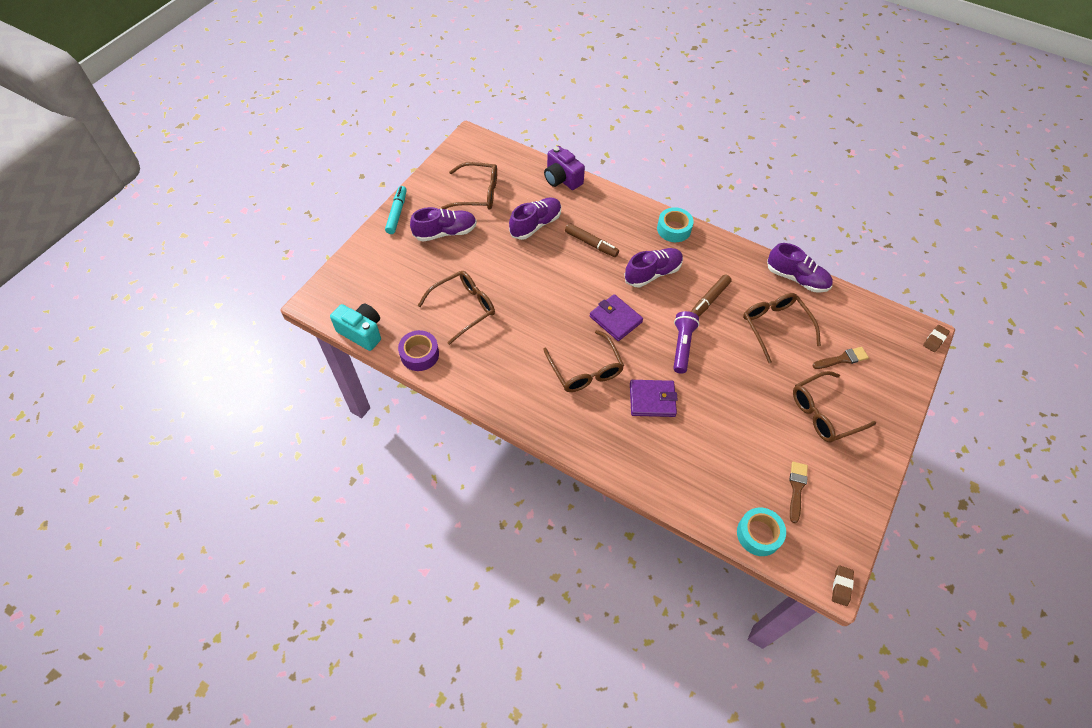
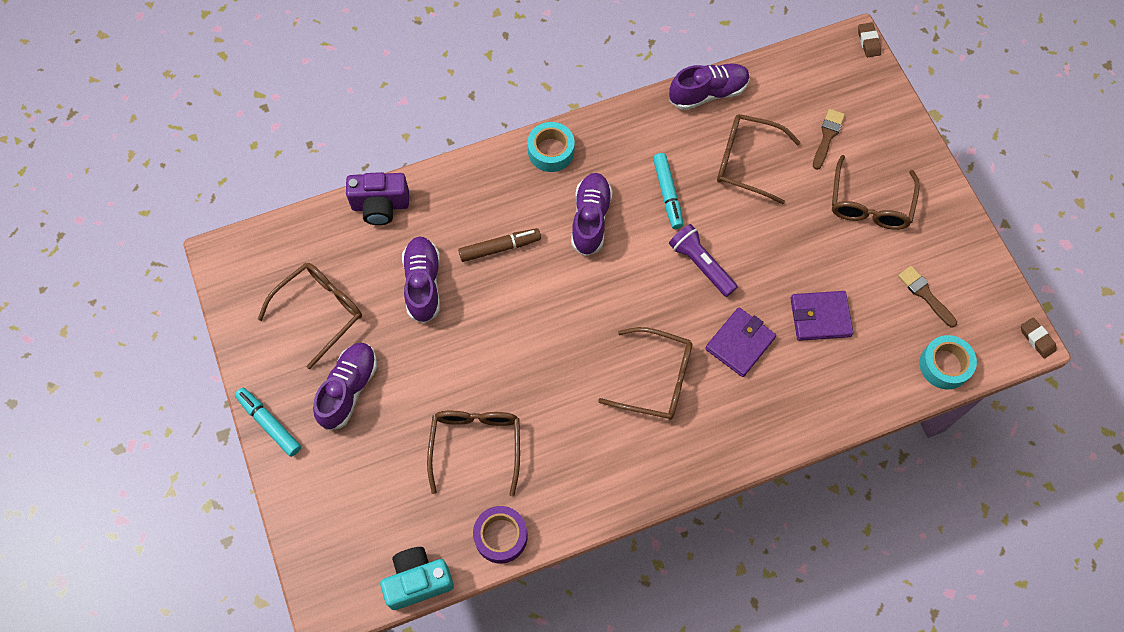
camera: 50 degrees left, 10 degrees up
(615, 319) = (618, 301): purple wallet -> purple wallet (820, 317)
(709, 300) = (667, 194): brown marker -> turquoise marker

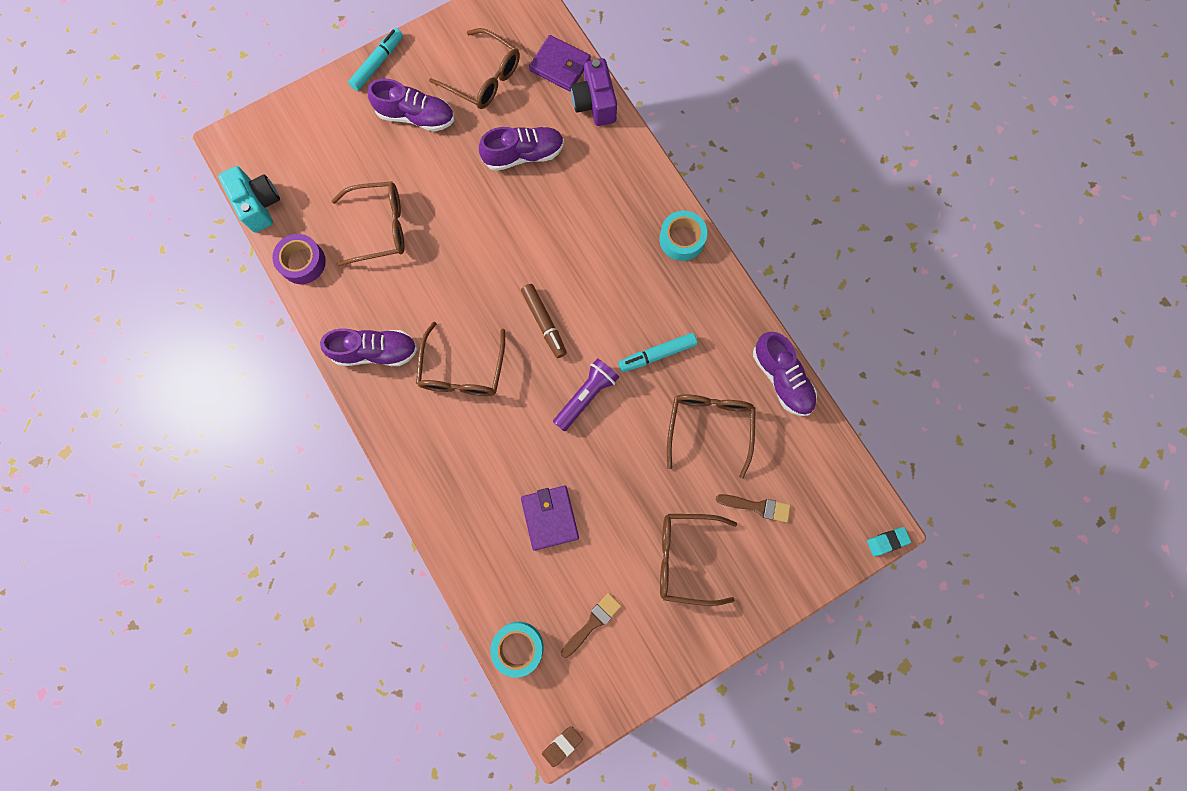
camera: 80 degrees right, 10 degrees up
(500, 248) = (571, 212): brown marker -> brown marker (544, 323)
(590, 219) = (616, 287): purple shoe -> purple shoe (375, 352)
(740, 343) = (510, 443): purple wallet -> purple wallet (560, 66)
(868, 42) = (887, 541): brown eraser -> turquoise eraser

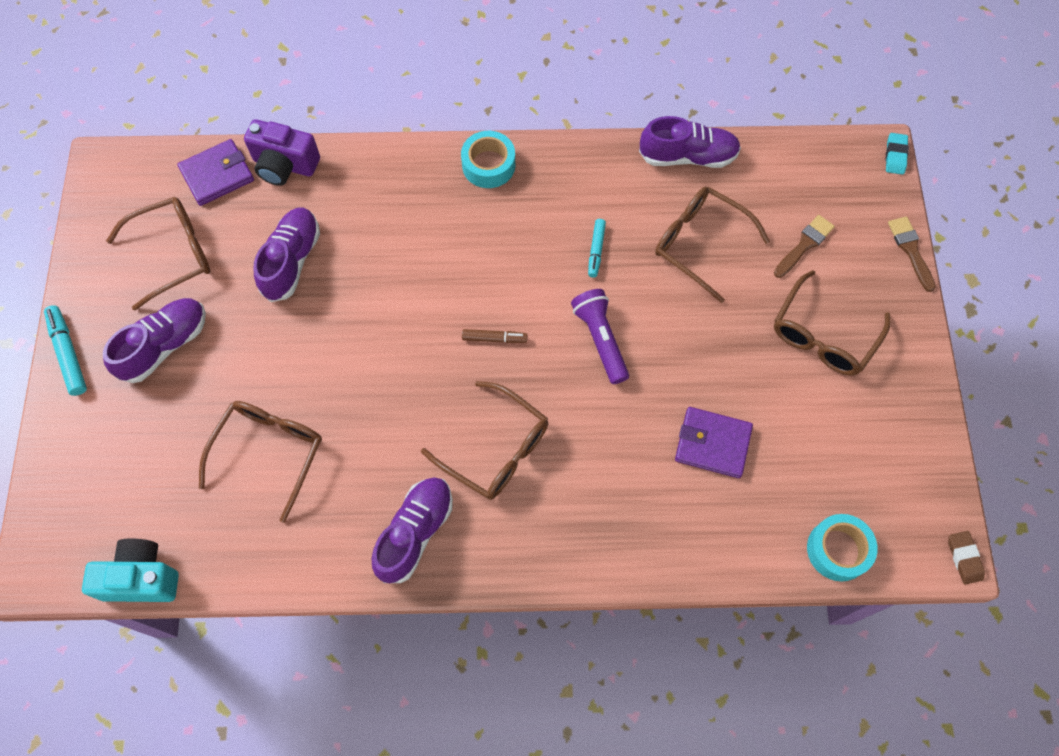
camera: 60 degrees left, 10 degrees down
(302, 262) = (251, 562): purple tape -> none
(544, 323) = (494, 339): brown marker -> brown marker, size x0.66
(592, 623) = (847, 460): brown brush -> brown brush (910, 250)
(657, 354) = (596, 250): turquoise marker -> turquoise marker, size x0.66

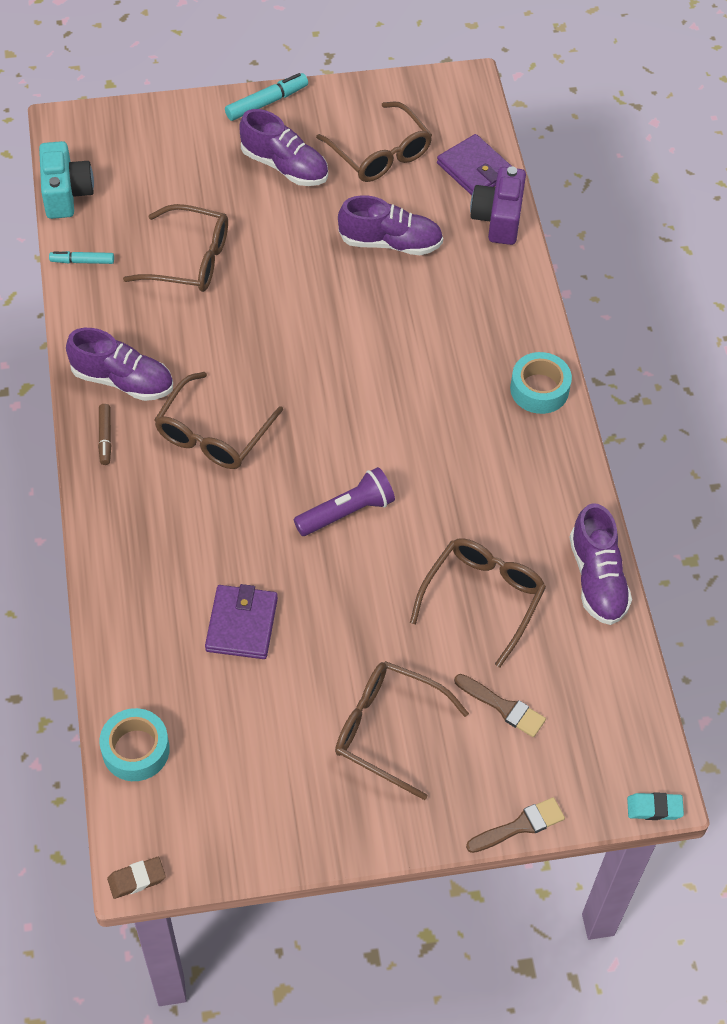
camera: 80 degrees right, 10 degrees down
(494, 339) = (333, 419): brown marker -> brown marker (105, 437)
(596, 250) = (453, 498): turquoise marker -> turquoise marker (82, 261)

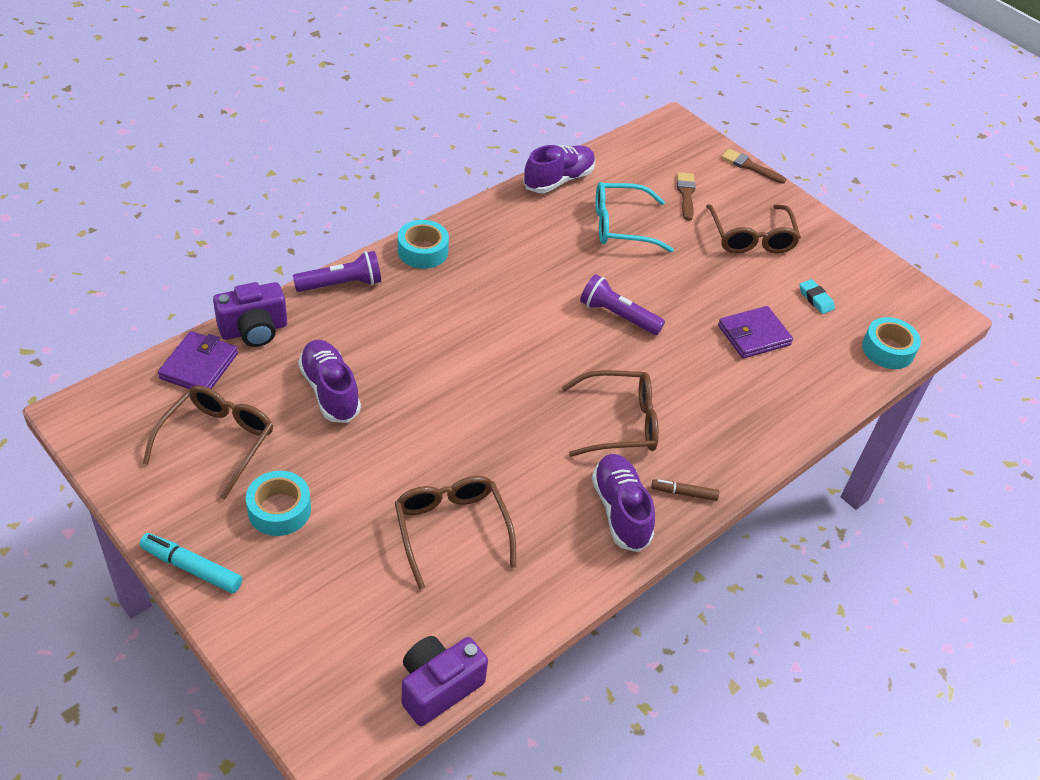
camera: 125 degrees left, 10 degrees down
(66, 194) = (438, 687): turquoise camera -> purple camera
(82, 261) = (515, 619): turquoise marker -> none
(105, 437) = (684, 493): brown marker -> brown marker turned 135 degrees counterclockwise
(136, 879) = (955, 312): brown eraser -> none
(285, 166) = (279, 510): purple shoe -> turquoise tape
(483, 598) = (621, 226): brown glasses -> turquoise glasses
(525, 304) = (341, 284): none -> purple flashlight
(654, 808) = (686, 120): turquoise eraser -> turquoise eraser (815, 299)

